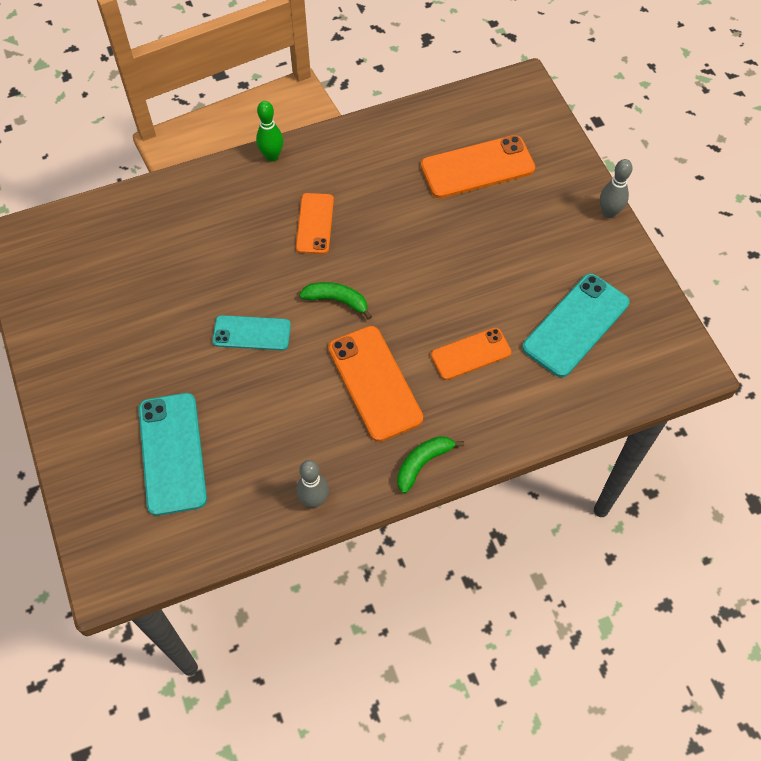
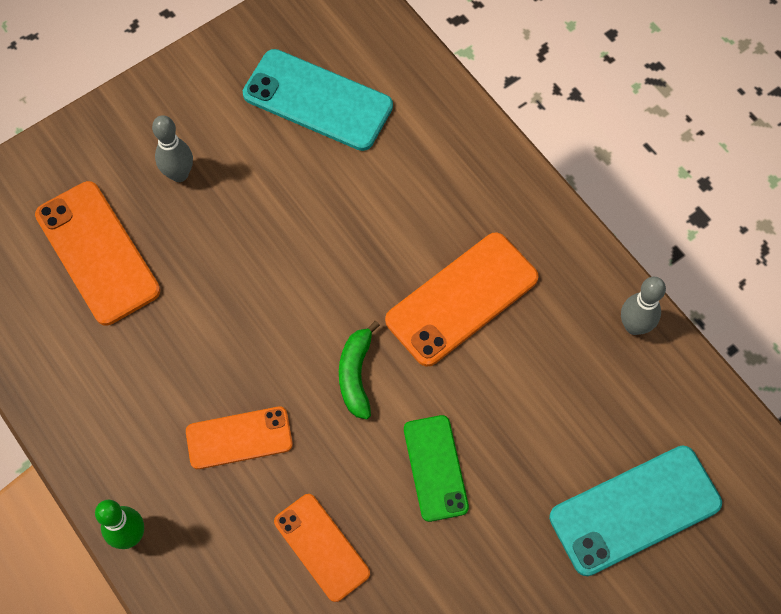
camera: 105 degrees left, 5 degrees up
(252, 333) = (435, 468): turquoise phone -> green phone
(423, 463) = (548, 222): green banana -> none
(471, 354) = (389, 202): orange phone -> orange phone (322, 547)
(609, 212) = (141, 90): grey bowling pin -> grey bowling pin (179, 174)

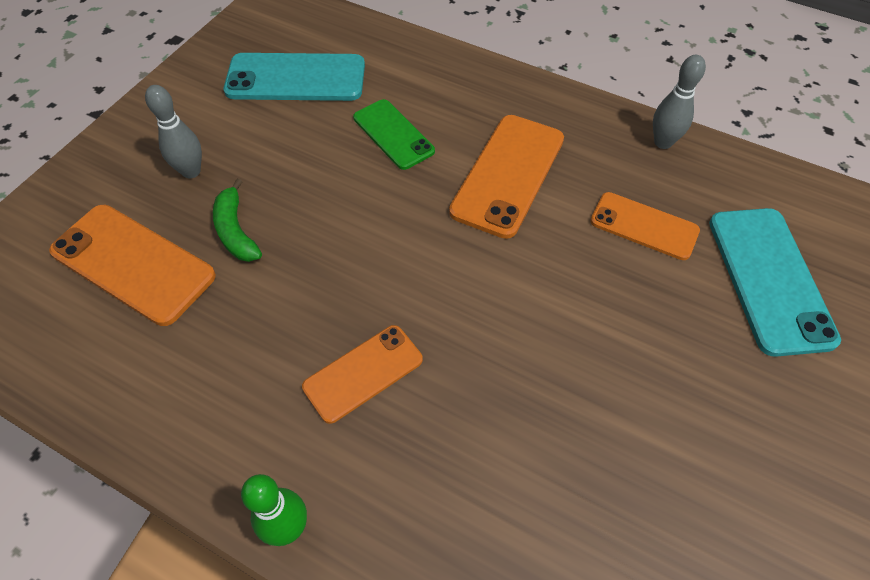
camera: 25 degrees left, 10 degrees down
(322, 547) = (507, 442): orange phone -> orange phone (644, 226)
(356, 375) = (449, 270): green banana -> green banana (236, 231)
(435, 468) = (572, 319): green phone -> green phone (393, 134)
(635, 510) = (769, 279): turquoise phone -> turquoise phone turned 45 degrees counterclockwise

